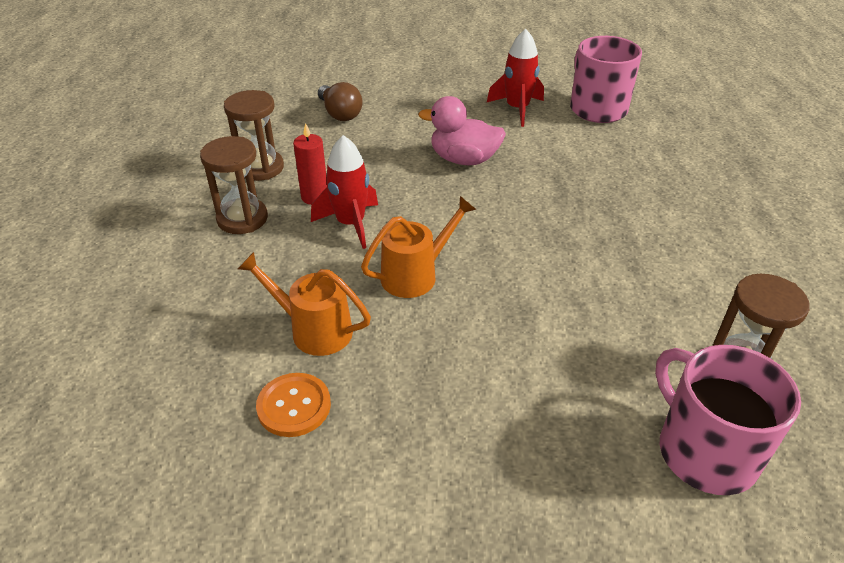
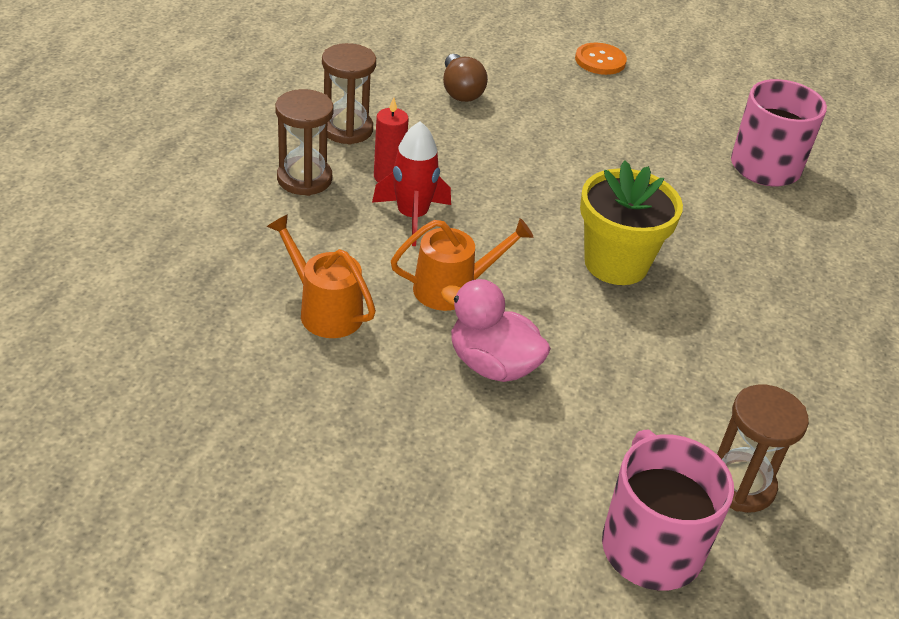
camera: 15 degrees right, 0 degrees up
(294, 406) = (274, 373): orange button -> orange button (600, 60)
(463, 159) = (571, 182): pink duck -> pink duck (492, 365)
(517, 109) = (667, 140): red rocket -> none
(534, 213) = (616, 263): none -> yellow flower pot

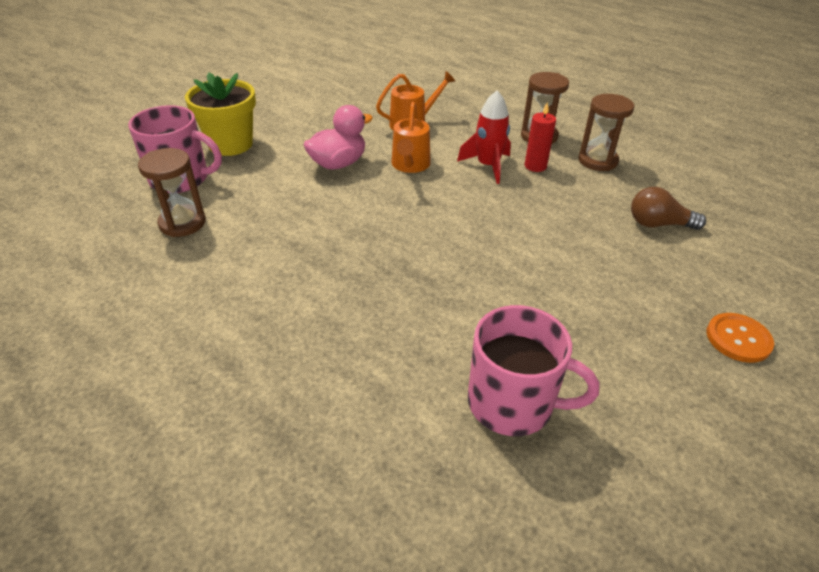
camera: 115 degrees right, 0 degrees up
(616, 263) = (402, 239): yellow flower pot -> yellow flower pot (231, 144)

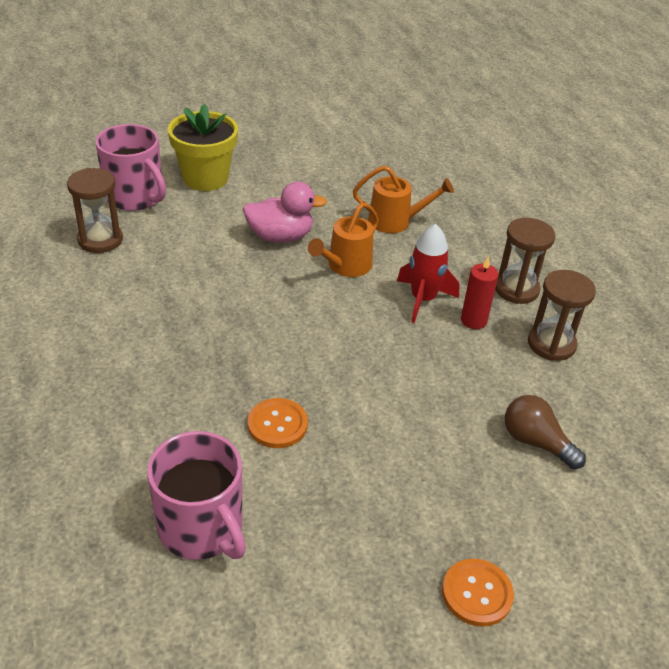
camera: 30 degrees right, 0 degrees up
(483, 296) = (277, 424): none -> orange button

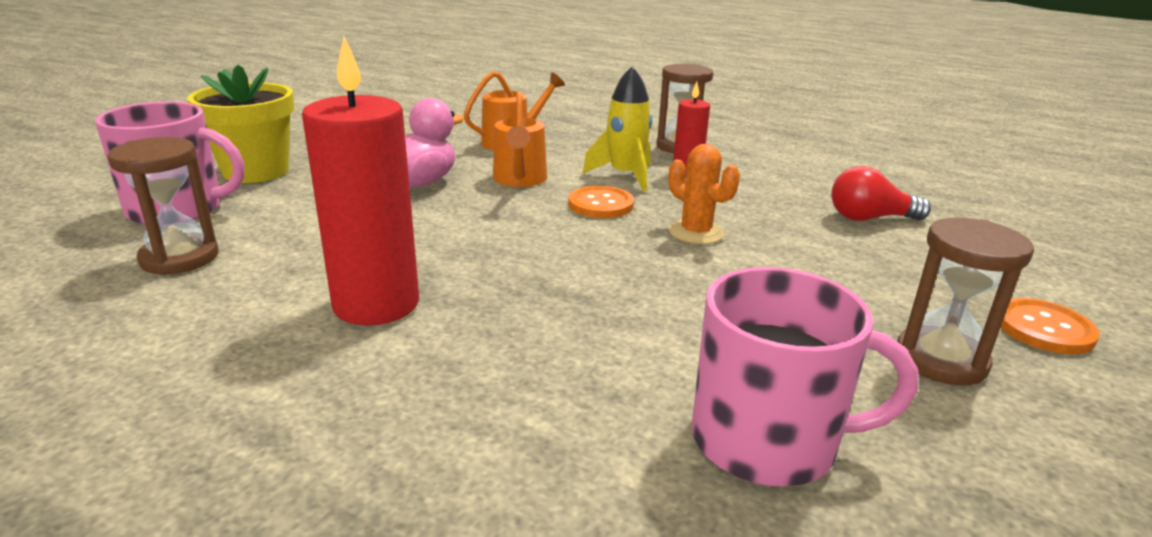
camera: 40 degrees left, 15 degrees down
(146, 327) = (376, 304): none -> red candle
(277, 424) = (669, 309): orange button -> orange button (600, 204)
(386, 379) = (696, 233): none -> orange cactus
(423, 299) = (625, 176): red rocket -> yellow rocket
(535, 442) = (869, 218): brown light bulb -> red light bulb
(551, 344) = (763, 165): brown hourglass -> brown hourglass (941, 360)

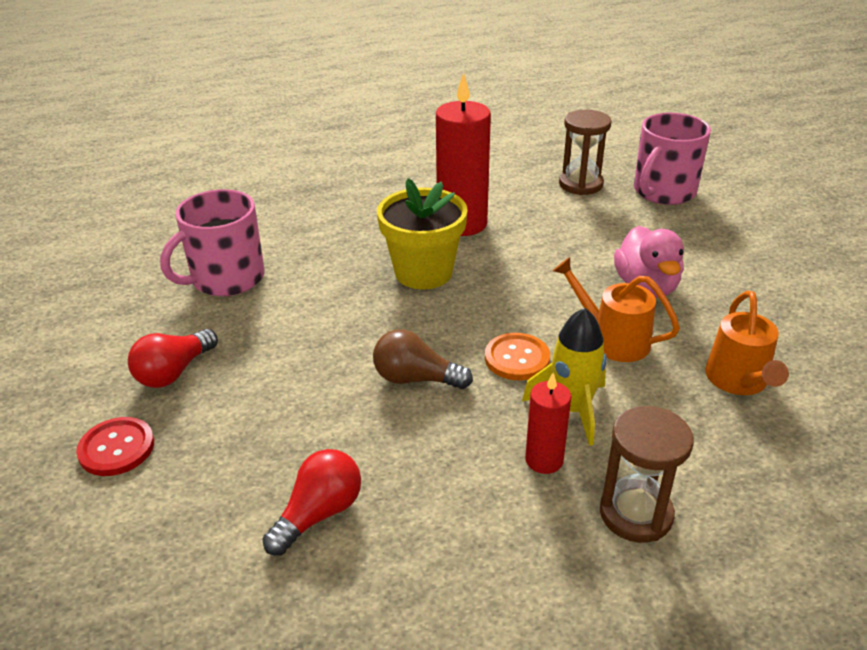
camera: 130 degrees right, 10 degrees up
(256, 171) = (729, 227): yellow flower pot -> yellow flower pot (423, 272)
(696, 233) = (415, 379): orange cactus -> brown light bulb
(941, 360) = (174, 372): brown hourglass -> red light bulb
(1044, 328) = (116, 448): orange button -> red button

